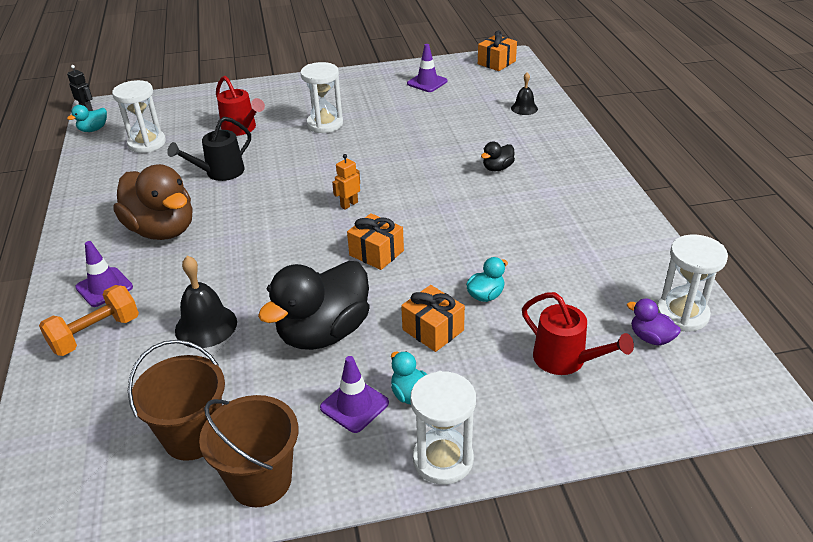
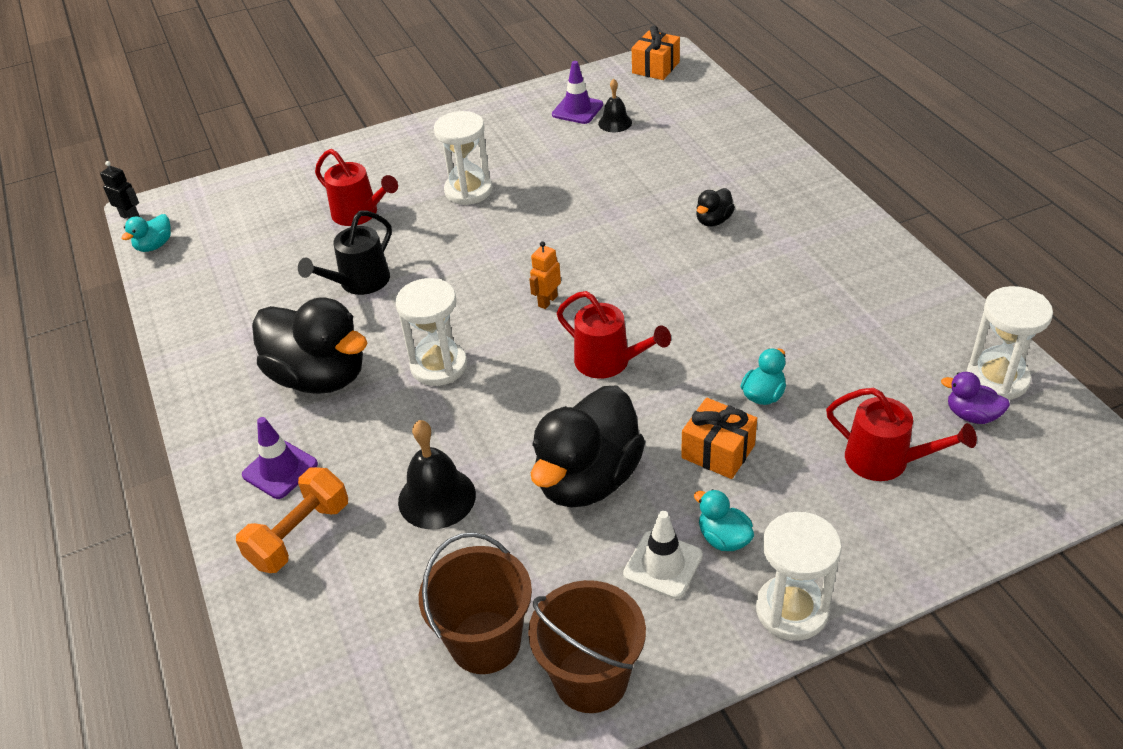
camera: 10 degrees left, 5 degrees up
(147, 143) = (239, 255): white hourglass -> white hourglass (439, 366)
(162, 230) = (319, 377): brown duck -> black duck
(354, 405) = (663, 565): purple traffic cone -> white traffic cone
(376, 253) = (609, 362): orange gift -> red watering can
(524, 108) = (715, 130): black bell -> black bell (615, 123)

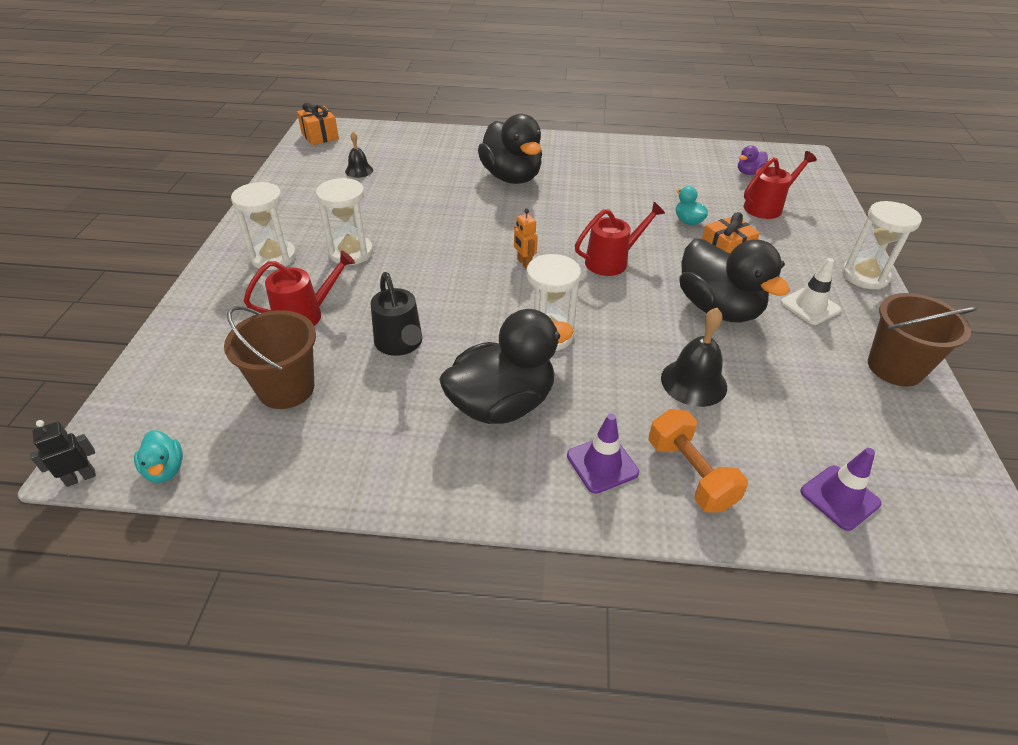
camera: 65 degrees left, 0 degrees up
(485, 642) = (848, 404): brown bucket -> brown bucket (286, 388)
(577, 110) = (321, 177): purple traffic cone -> purple traffic cone (839, 497)
(713, 220) = (511, 177): black duck -> black duck, size x2.28
(723, 538) = (799, 277): turquoise duck -> none
(997, 379) = (727, 156): white hourglass -> white hourglass (273, 257)

